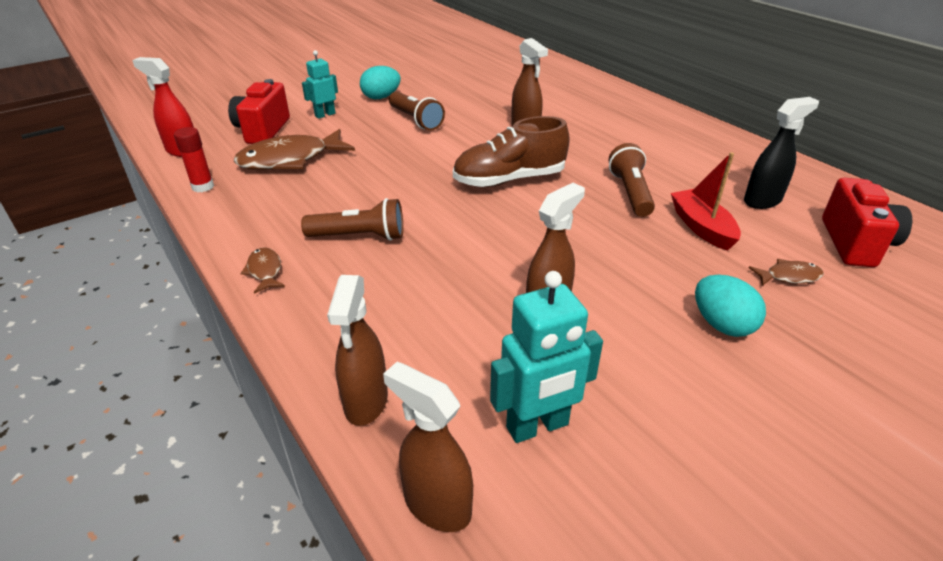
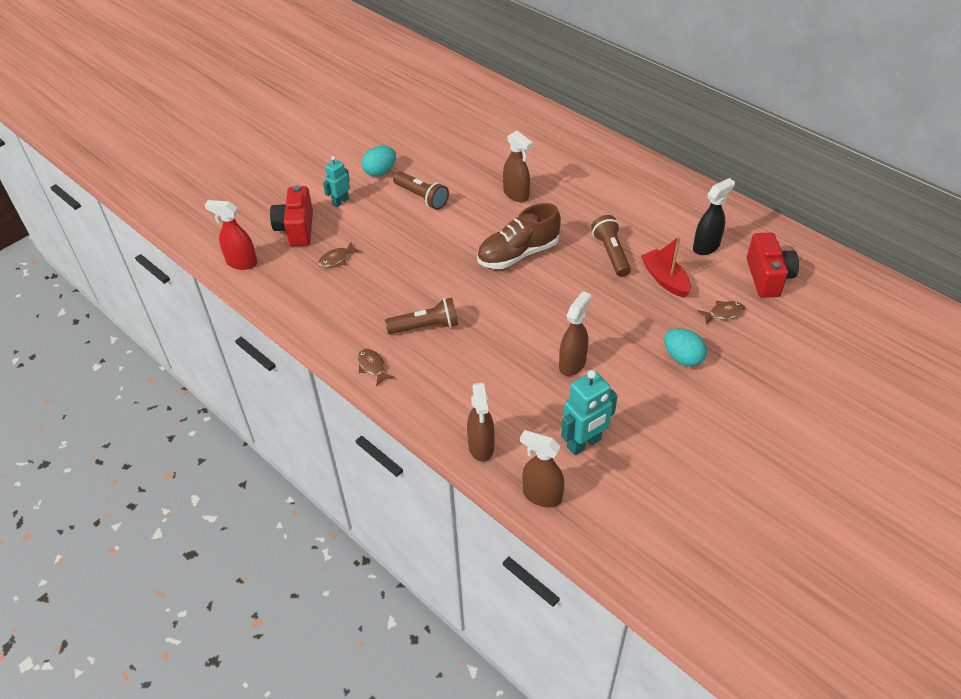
camera: 10 degrees left, 10 degrees up
(203, 187) = (282, 298): red glue stick -> none
(290, 160) = (336, 259): brown fish -> brown fish, size x0.47

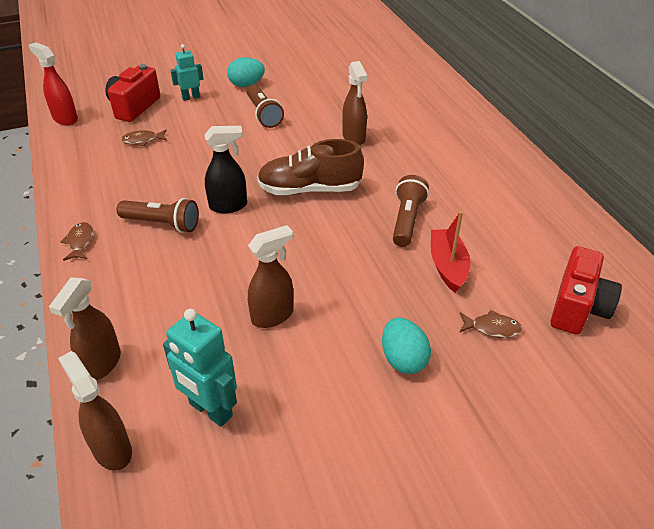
camera: 25 degrees right, 5 degrees down
(584, 443) = (210, 410): turquoise robot -> turquoise robot turned 45 degrees clockwise
(706, 247) = (522, 249): black spray bottle -> black spray bottle (229, 206)

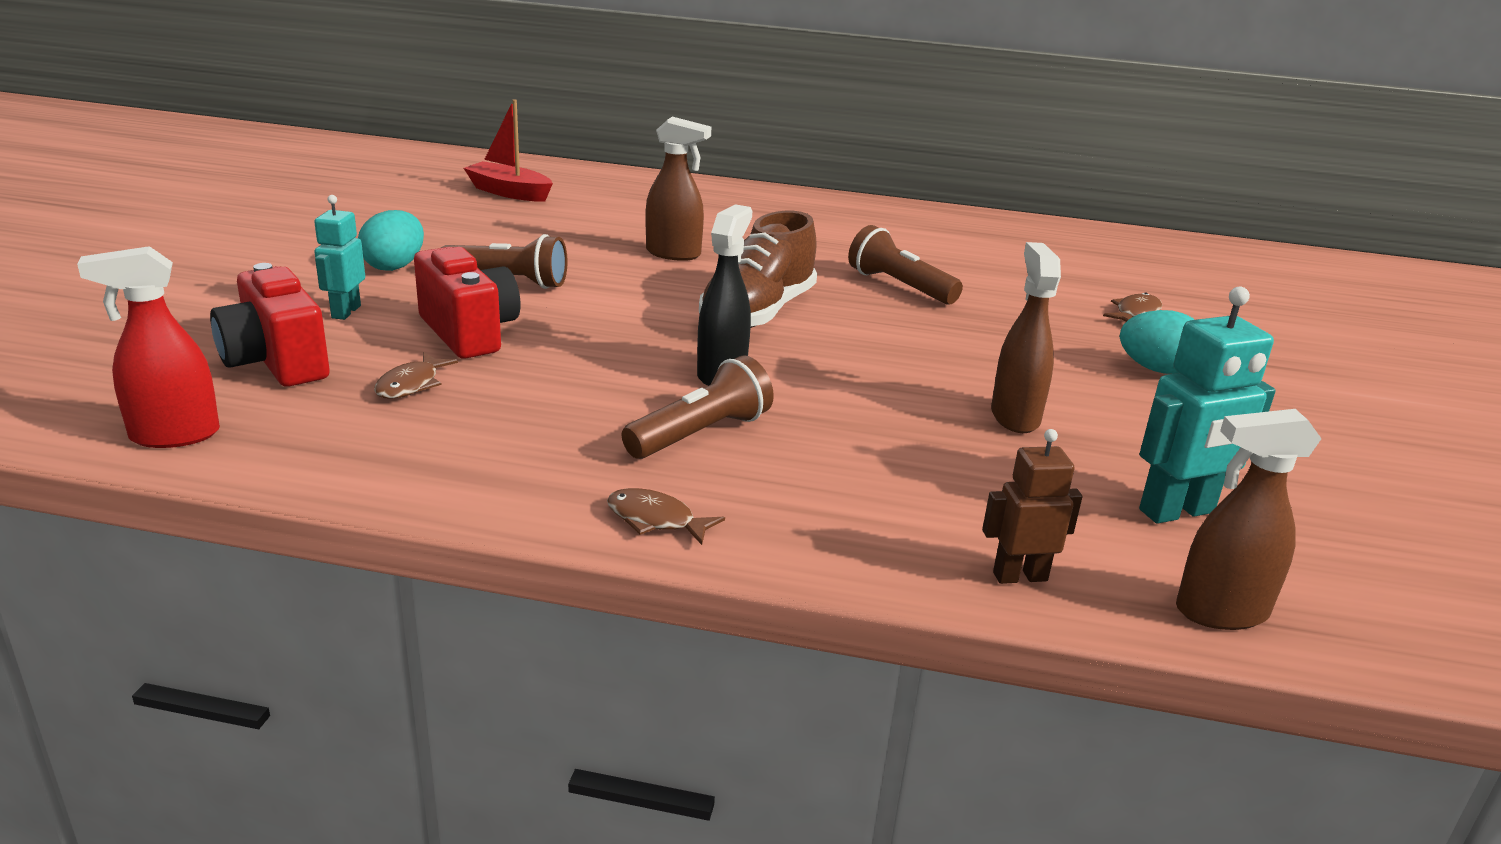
camera: 60 degrees left, 15 degrees down
(102, 364) = (1019, 576): brown spray bottle -> brown robot
(447, 266) = (1010, 297): red boat -> red boat (509, 192)
(578, 308) = (1133, 270): red camera -> red camera (469, 333)

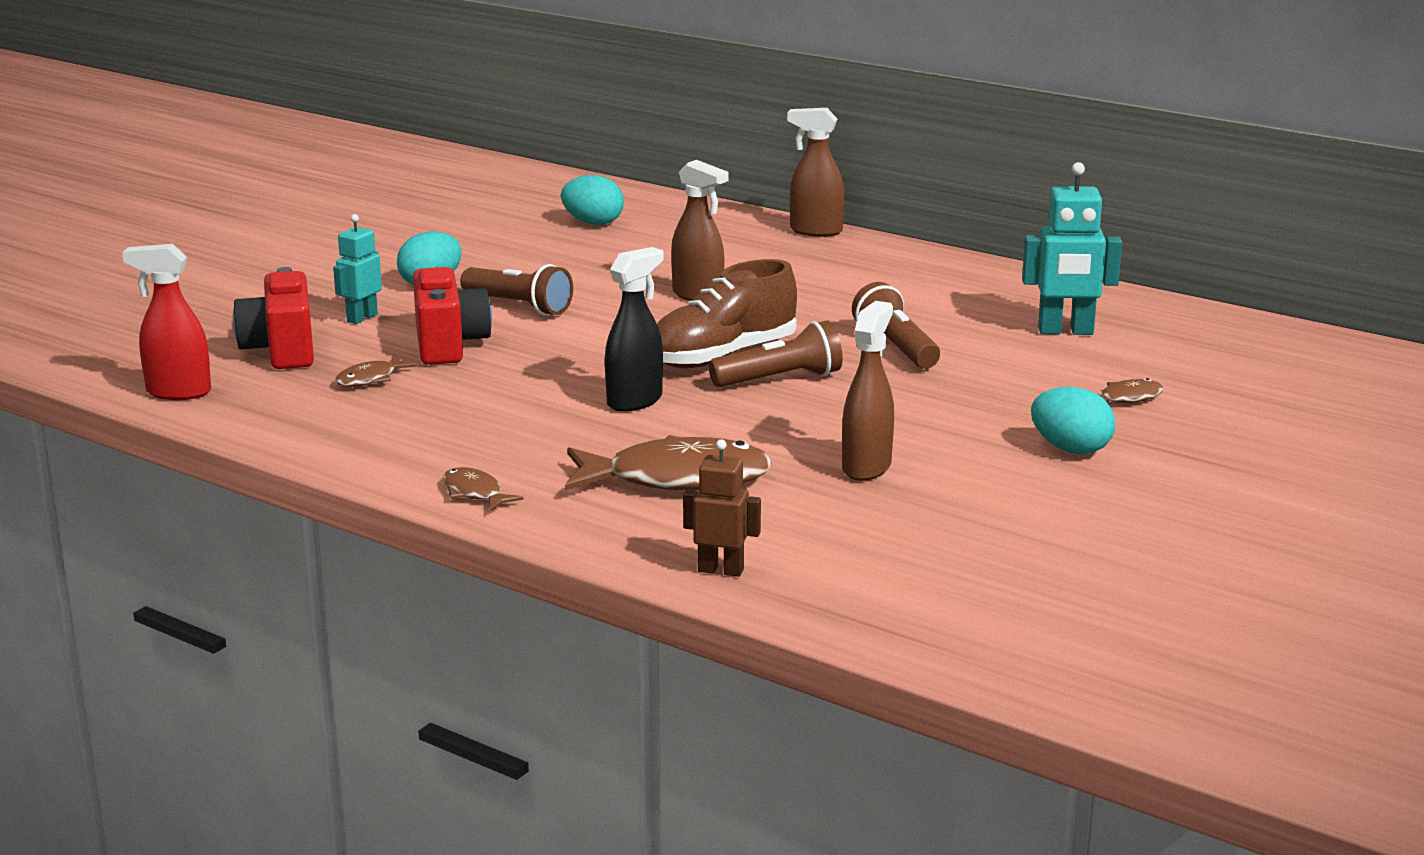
camera: 25 degrees right, 5 degrees down
(509, 192) = (593, 223): red boat -> turquoise egg
(700, 434) = (569, 443): brown flashlight -> brown flashlight (780, 379)
(854, 461) = (677, 479): none -> brown fish
(1177, 512) = (921, 553): turquoise robot -> turquoise robot (1065, 331)
(1220, 612) = (859, 618): brown spray bottle -> brown spray bottle (815, 231)

